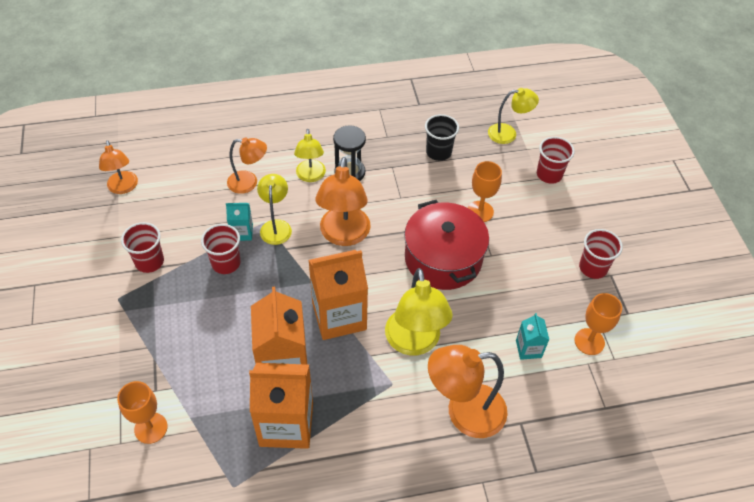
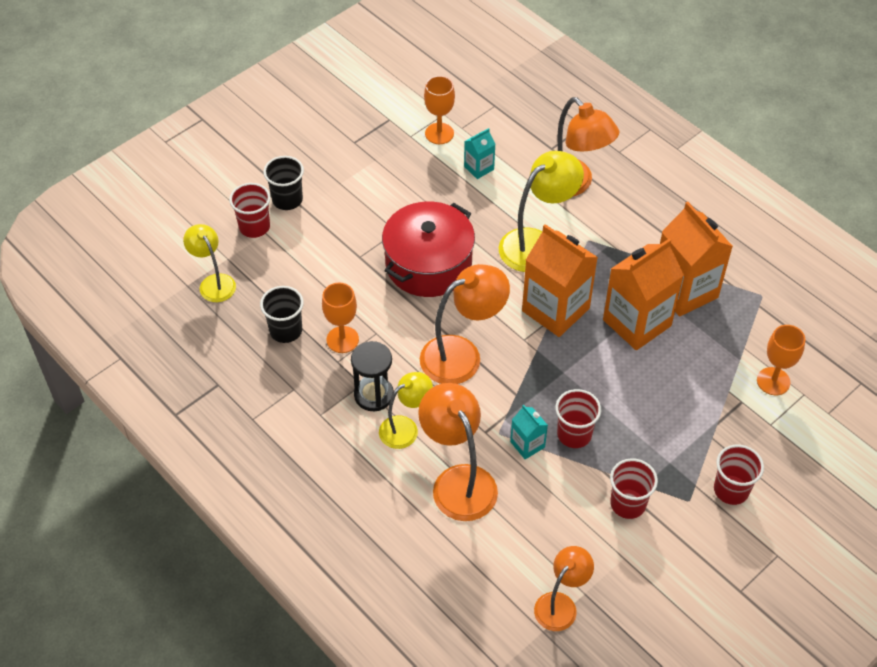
camera: 120 degrees left, 0 degrees up
(249, 183) = (458, 481): orange lamp -> orange lamp, size x1.61
(276, 226) = (496, 419): yellow lamp -> none
(480, 211) = (347, 261): orange goblet -> orange goblet (342, 339)
(567, 204) = (287, 200): none -> black cup
(593, 268) = (355, 156): red cup -> red cup (731, 490)

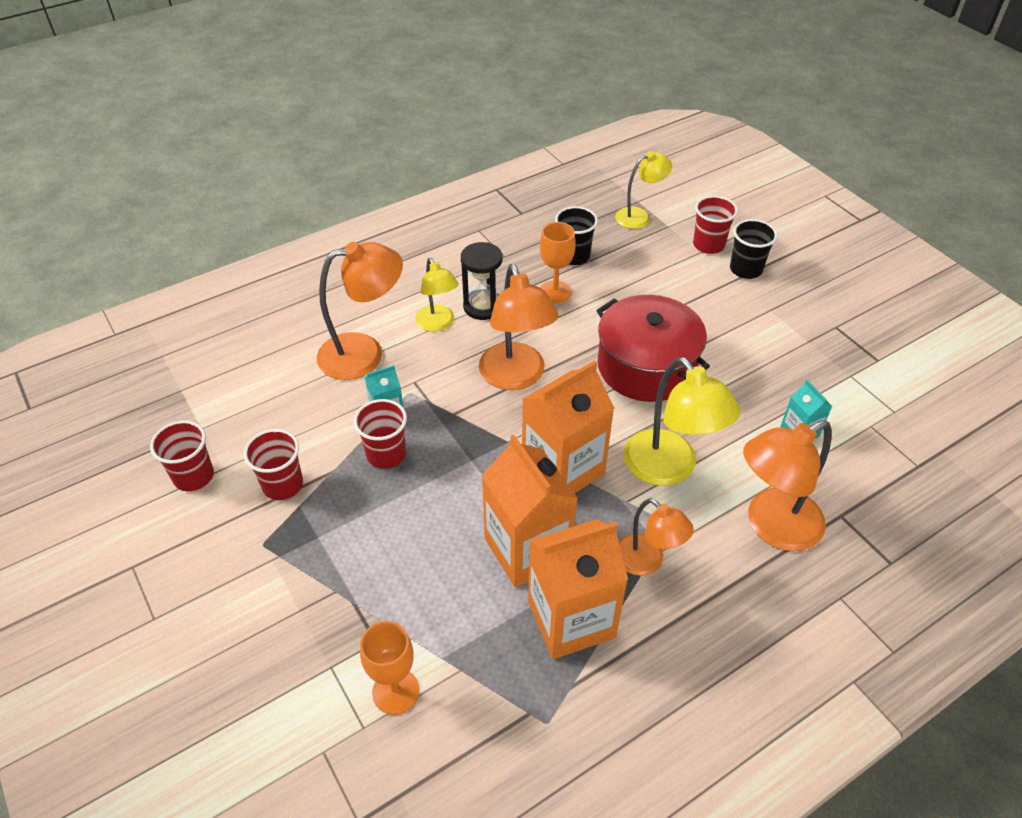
camera: 100 degrees right, 5 degrees down
(439, 133) = (858, 402): orange goblet -> none
(560, 604) = (200, 407): orange lamp -> orange lamp (647, 562)
(731, 490) = (257, 592): red cup -> red cup (193, 476)

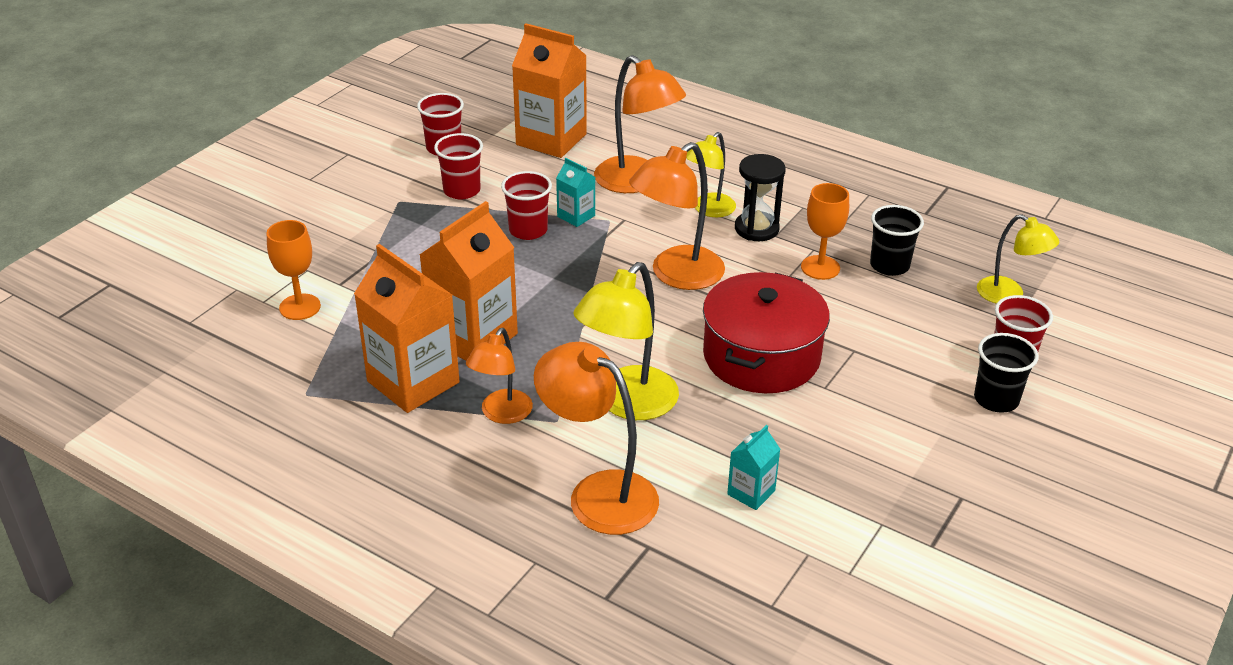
camera: 65 degrees right, 10 degrees down
(563, 469) = (579, 334): orange carton -> orange carton (551, 139)

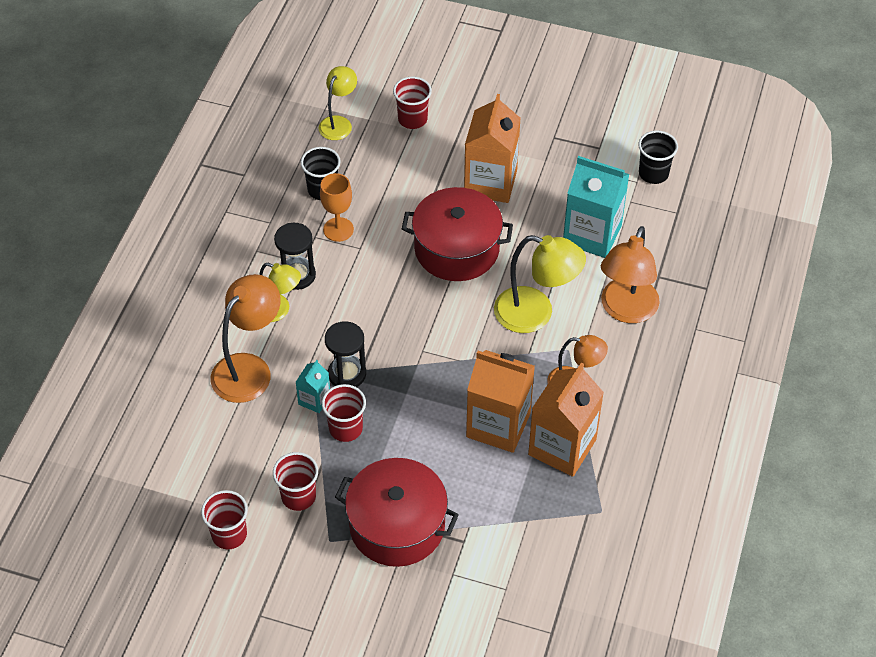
camera: 105 degrees left, 15 degrees up
(300, 307) = (504, 558): orange goblet -> none
(388, 244) = (397, 525): none -> red pot
(551, 139) = (192, 451): orange carton -> orange carton (490, 182)
(600, 242) = (347, 374): none -> black hourglass
(676, 275) = (376, 315): orange lamp -> none
(751, 492) = (592, 234): turquoise carton -> turquoise carton, size x2.08
(996, 399) = (456, 125): black cup -> black cup (653, 173)

